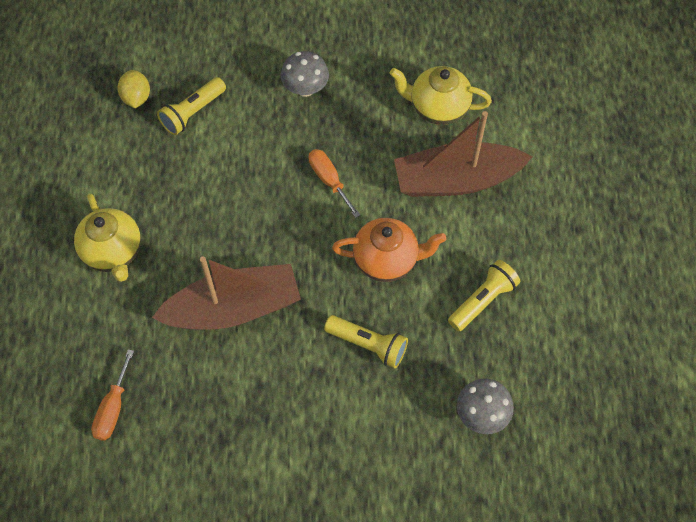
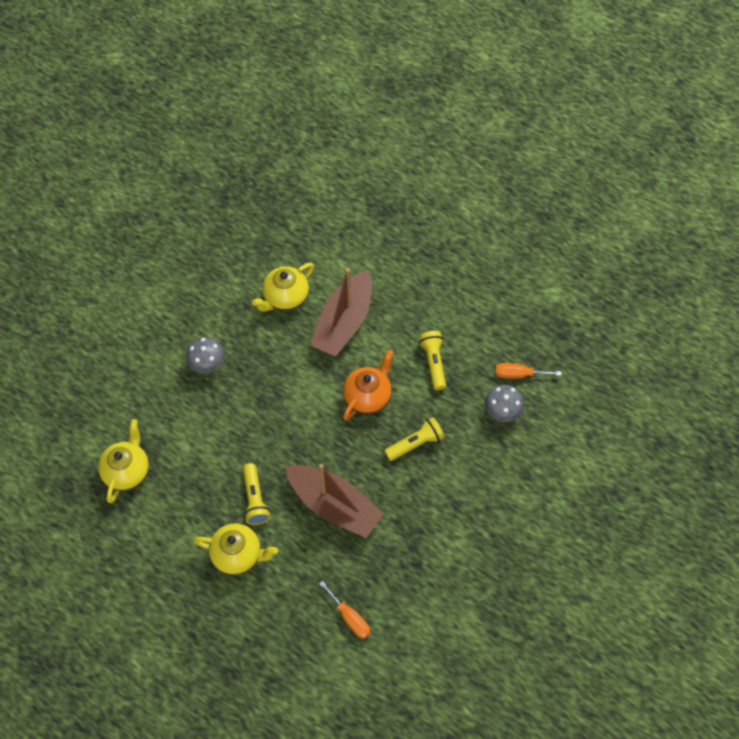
camera: 55 degrees left, 0 degrees up
(136, 98) = (127, 471): yellow lemon -> yellow teapot
(192, 113) = (169, 443): yellow flashlight -> yellow flashlight (255, 499)
(233, 308) = (334, 505): brown boat -> brown boat turned 105 degrees clockwise
(329, 180) = (287, 393): orange screwdriver -> orange screwdriver (518, 374)

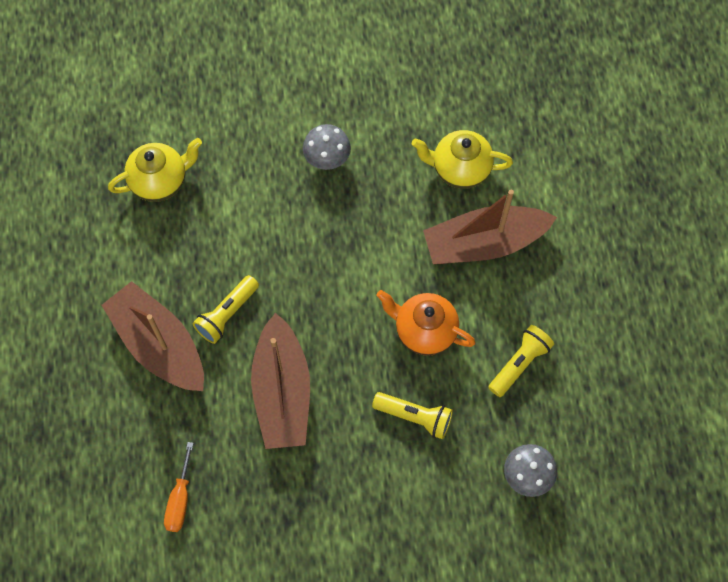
camera: 50 degrees right, 5 degrees up
(238, 555) = (159, 345): yellow teapot -> brown boat
(368, 397) = (424, 331): orange teapot -> orange teapot turned 150 degrees counterclockwise
(518, 374) = (584, 459): orange screwdriver -> none

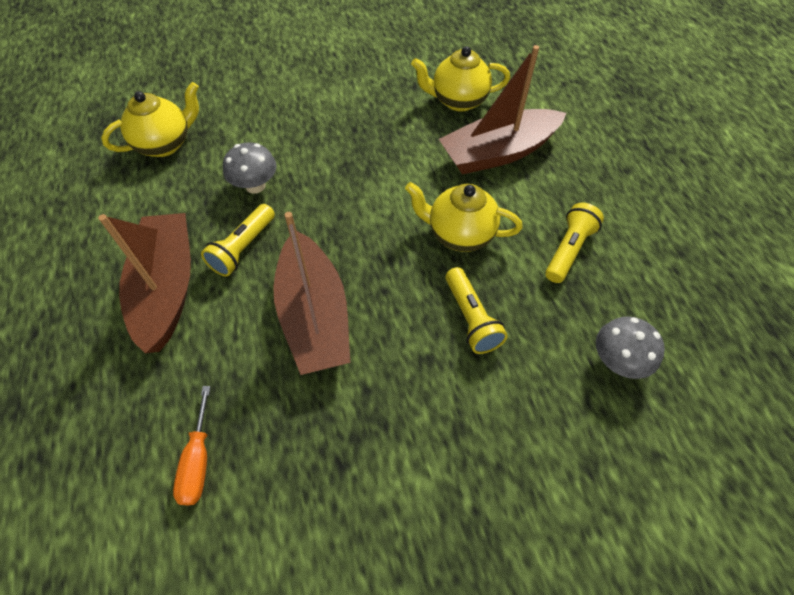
camera: 10 degrees left, 10 degrees down
(159, 345) = (167, 289): brown boat -> brown boat turned 45 degrees clockwise
(327, 158) = (330, 107): grey mushroom -> grey mushroom (255, 186)
(415, 417) = (471, 318): yellow flashlight -> yellow flashlight turned 60 degrees clockwise
(424, 331) = (459, 234): orange teapot -> yellow teapot

